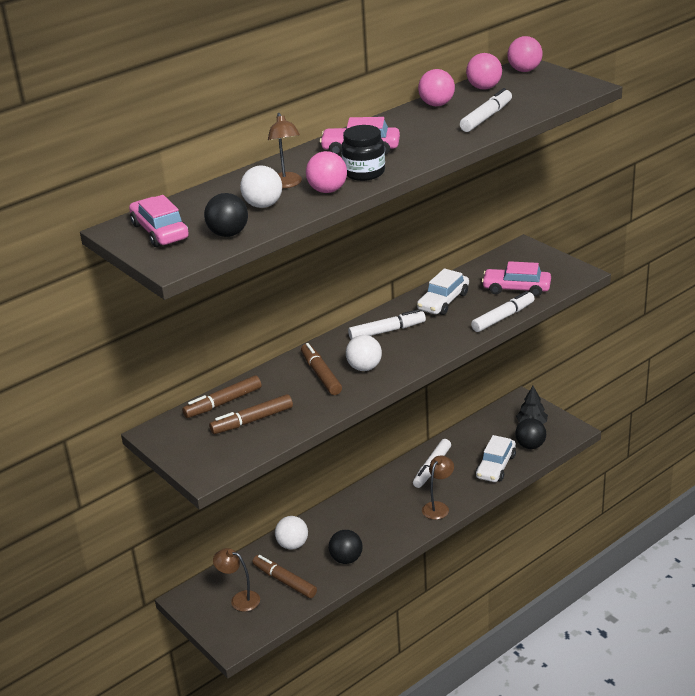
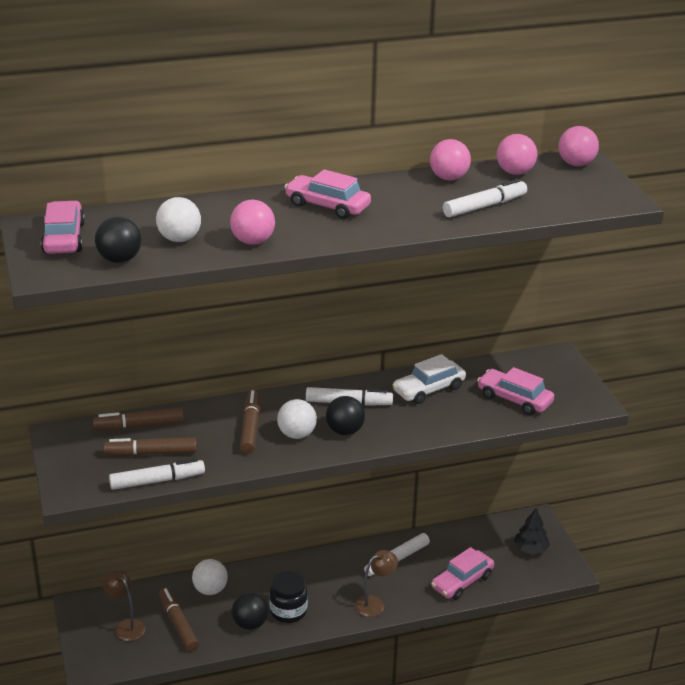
camera: 20 degrees right, 0 degrees up
(286, 184) = (222, 223): brown lamp -> none
(364, 173) = (305, 232): black jar -> black jar (288, 611)
(495, 466) = (462, 581): white car -> pink car
(503, 317) = (475, 426): white marker -> white marker (157, 481)
(530, 445) = (513, 572): black ball -> black ball (345, 431)

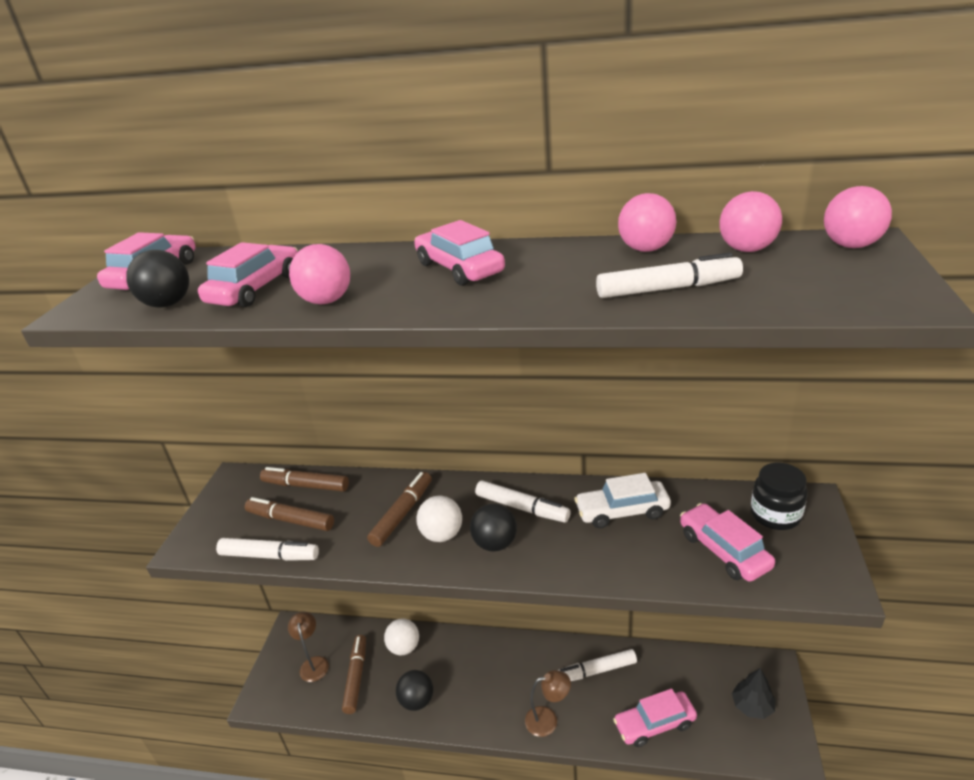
camera: 30 degrees right, 0 degrees up
(179, 239) = (255, 289): white ball -> pink car
(288, 611) = (459, 698): black jar -> black jar (775, 515)

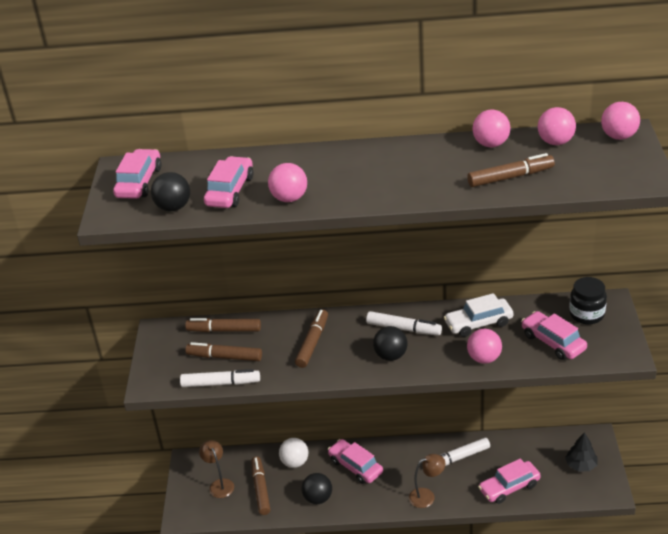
camera: 10 degrees left, 5 degrees up
(442, 535) = (349, 354): white ball -> none
(459, 268) = (369, 166): pink car -> pink car (355, 466)
(621, 563) = (484, 358): none -> pink ball
(668, 289) = (510, 177): white marker -> brown marker

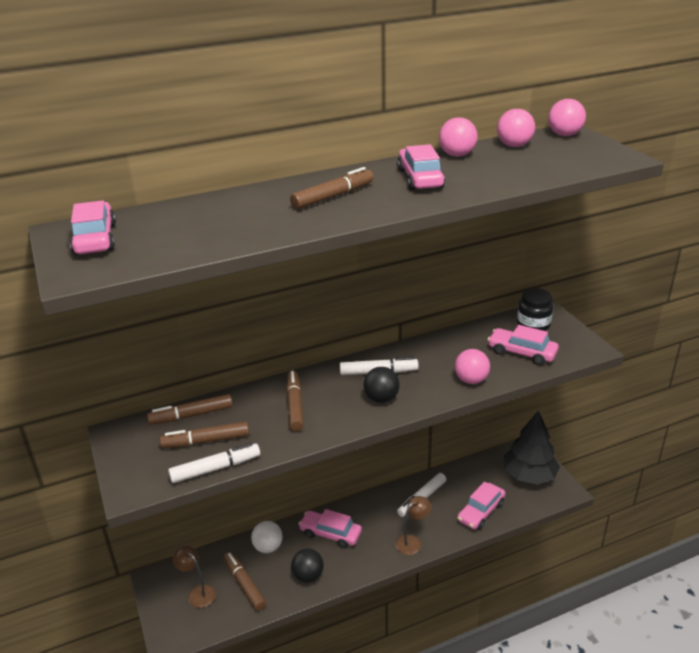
camera: 25 degrees left, 5 degrees down
(173, 207) = (155, 253): black ball -> none
(230, 191) = (214, 229): pink car -> pink car (420, 178)
(289, 198) = (289, 224): pink ball -> none
(478, 323) = (445, 352): white car -> none
(510, 177) = (500, 174): brown marker -> brown marker (333, 196)
(581, 465) = (529, 475): black tree -> black tree, size x1.86

